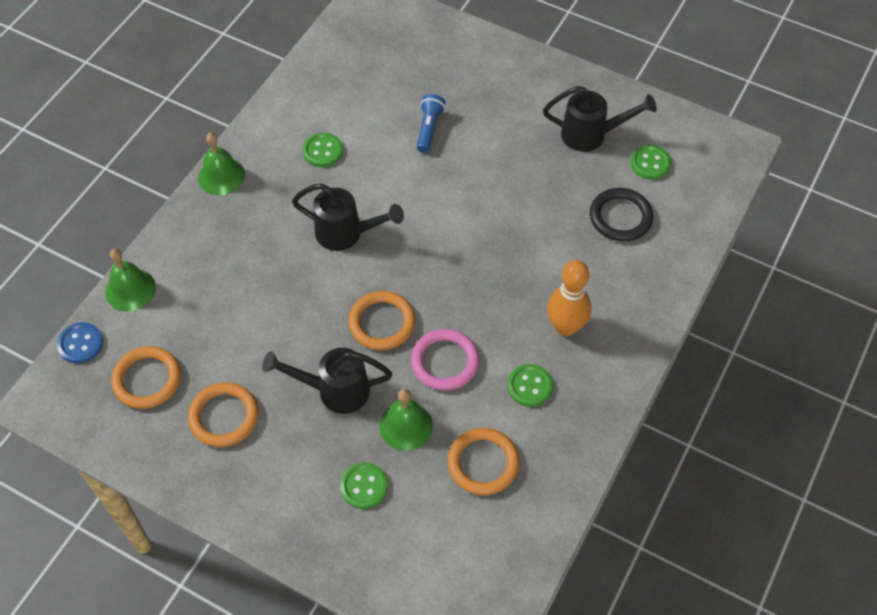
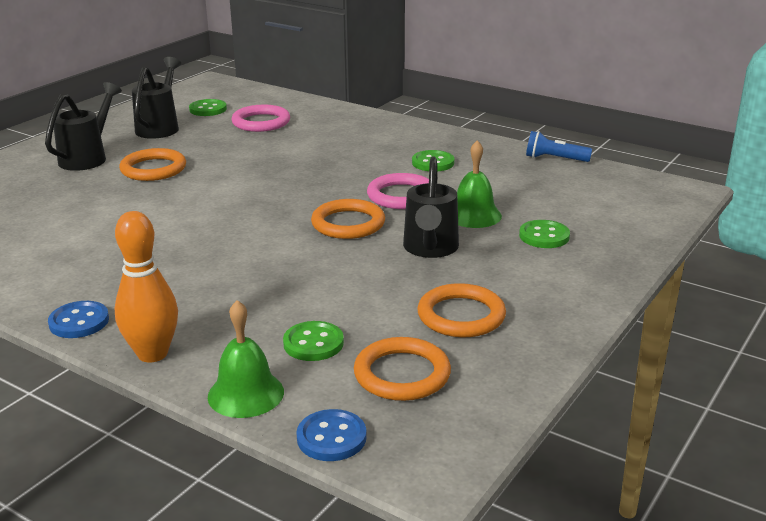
camera: 85 degrees left, 30 degrees down
(221, 176) = (79, 322): green bell -> blue button
(323, 151) = (86, 252): green button -> green button (313, 343)
(347, 234) = (220, 240): black watering can -> black watering can (88, 157)
(429, 128) = (97, 194): blue flashlight -> blue flashlight (554, 159)
(483, 463) = (513, 184): orange ring -> orange ring (153, 169)
(565, 327) = (372, 147): orange bowling pin -> orange bowling pin (152, 354)
(620, 217) = (261, 122): black ring -> pink ring

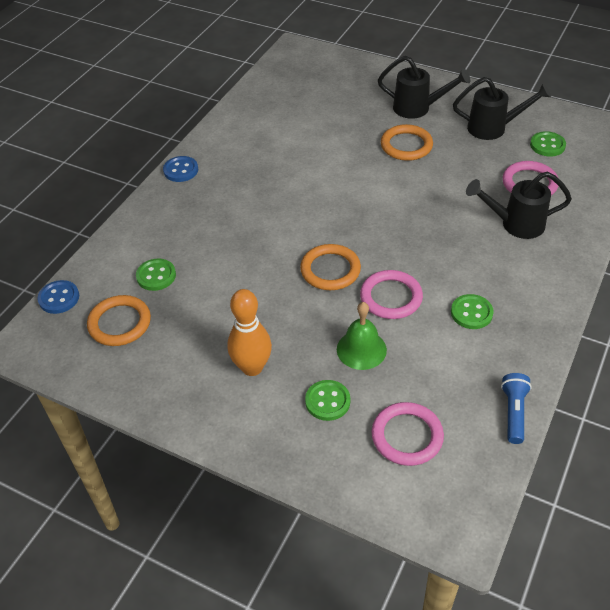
camera: 85 degrees right, 20 degrees up
(152, 354) = (146, 208): orange bowling pin -> orange bowling pin (252, 367)
(246, 394) = (103, 255): green bell -> none
(430, 250) = (292, 324): black watering can -> black watering can (515, 224)
(461, 315) = (191, 349): orange ring -> none
(585, 202) = (407, 436): none -> pink ring

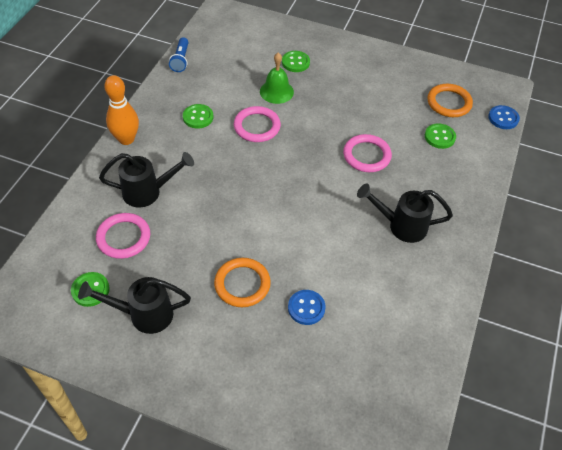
camera: 170 degrees right, 5 degrees up
(181, 170) = (466, 242): blue button -> blue button (306, 308)
(252, 367) = (347, 79): orange bowling pin -> orange bowling pin (126, 139)
(330, 270) = (305, 146): orange ring -> none
(407, 436) = (246, 47): pink ring -> pink ring (366, 155)
(418, 108) = (227, 346): black watering can -> black watering can (401, 225)

